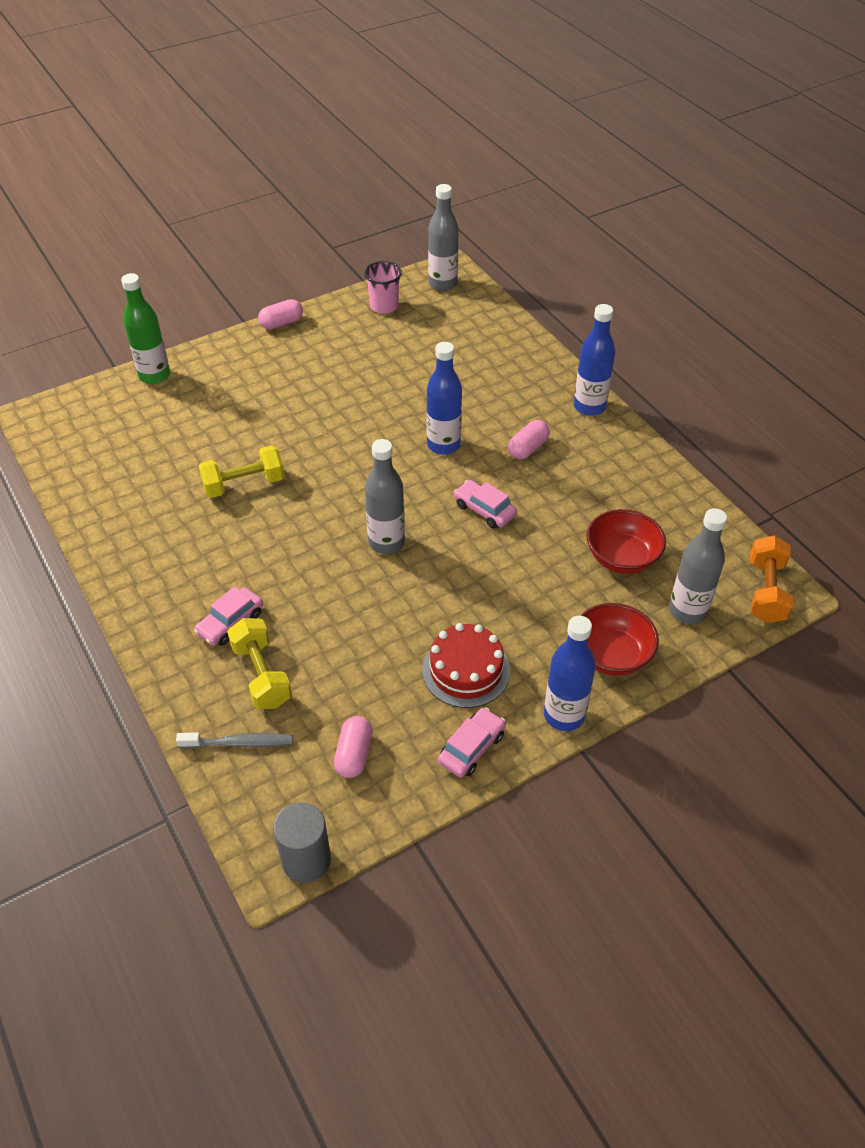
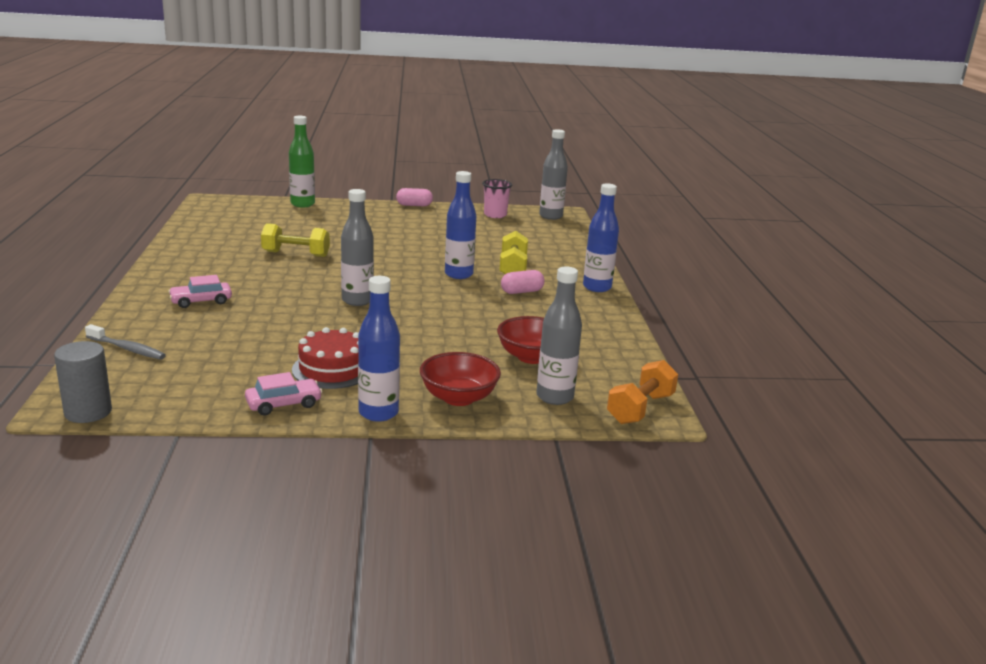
camera: 25 degrees right, 25 degrees down
(261, 675) = (187, 327): yellow dumbbell -> yellow dumbbell (513, 268)
(354, 754) = (195, 378): pink capsule -> none
(484, 510) = (450, 307): pink car -> none

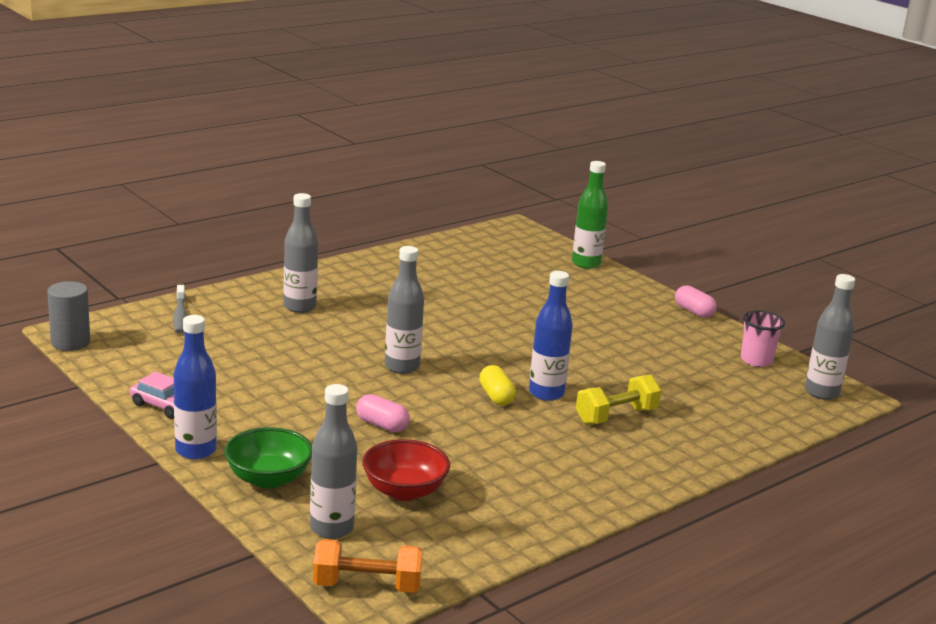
camera: 55 degrees right, 0 degrees up
(201, 301) = (300, 307): pink car -> grey bottle
(296, 254) = (460, 305): yellow dumbbell -> none
(332, 369) = (249, 404): red cake -> none
(442, 288) = (496, 396): none -> yellow capsule
(458, 398) = (268, 478): red bowl -> green bowl
(522, 292) = (559, 440): pink capsule -> pink capsule (382, 425)
(597, 287) = (647, 480): blue bottle -> none

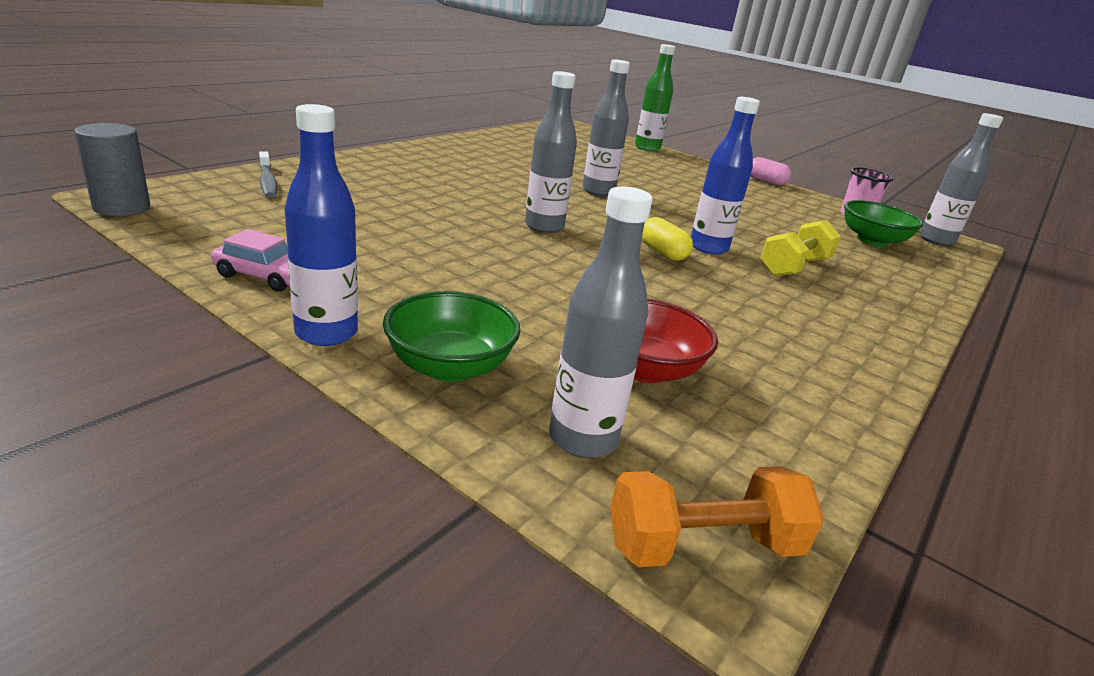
camera: 15 degrees left, 5 degrees up
(300, 307) = (404, 175): grey bottle -> grey bottle (598, 191)
(382, 425) = (561, 287): pink capsule -> none
(740, 391) = (872, 240): none -> green bowl

